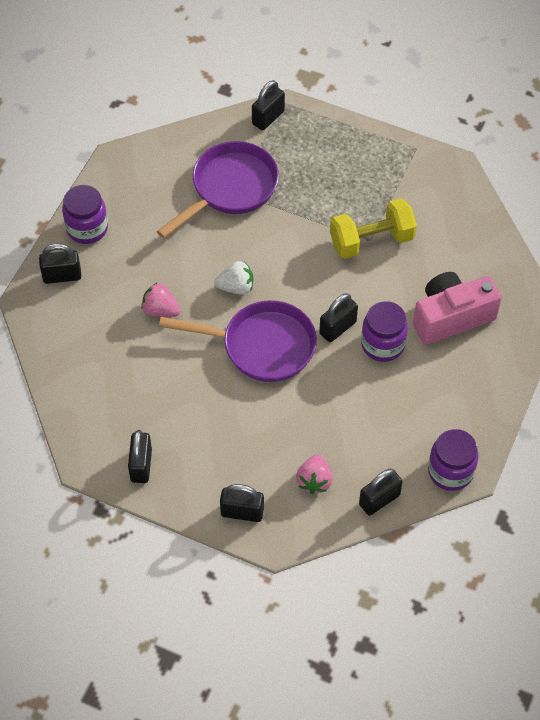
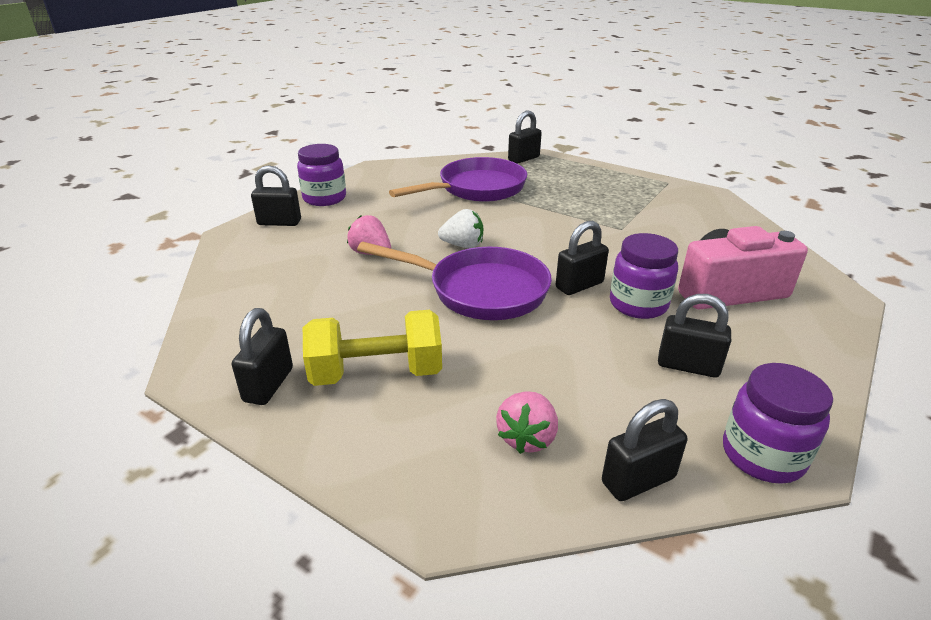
camera: 10 degrees right, 25 degrees down
(242, 512) = (396, 465): black padlock -> black padlock (688, 366)
(371, 240) = (622, 229): yellow dumbbell -> yellow dumbbell (376, 373)

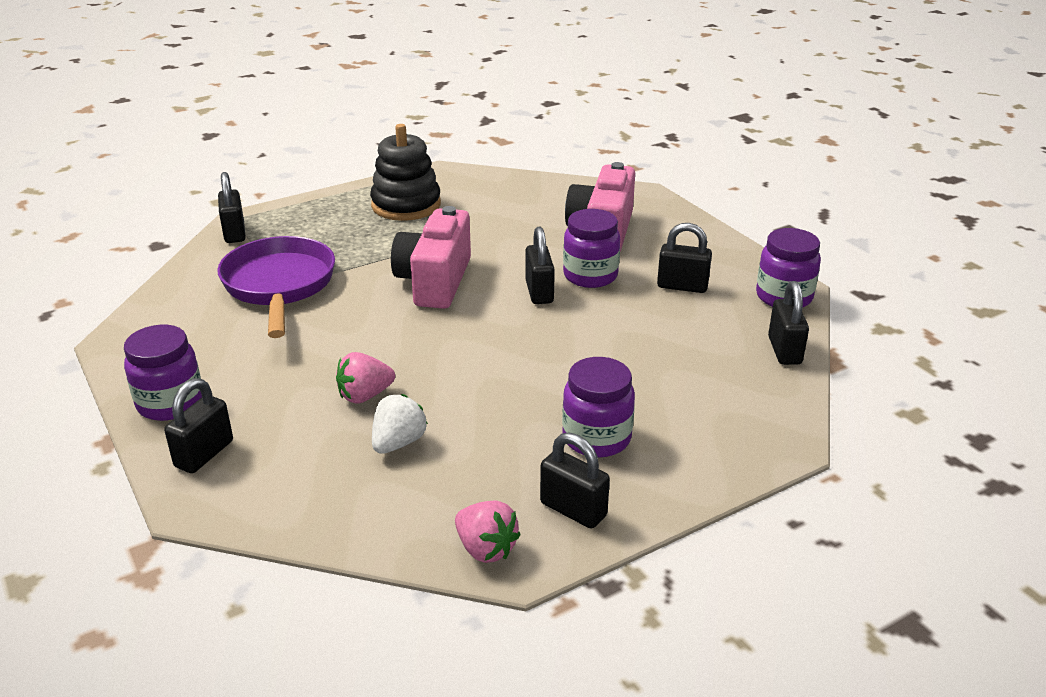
camera: 65 degrees left, 0 degrees up
(376, 373) = (596, 438): yellow dumbbell -> purple jar
(463, 245) = (406, 332): white strawberry -> white strawberry (398, 443)
(480, 290) = (504, 346): purple pan -> none
(527, 438) = (722, 382): pink strawberry -> pink strawberry (486, 549)
(543, 237) = (435, 281): none -> pink camera
(638, 196) = (406, 205): none -> black stacking toy
(688, 366) = (682, 286): black padlock -> black padlock turned 60 degrees clockwise

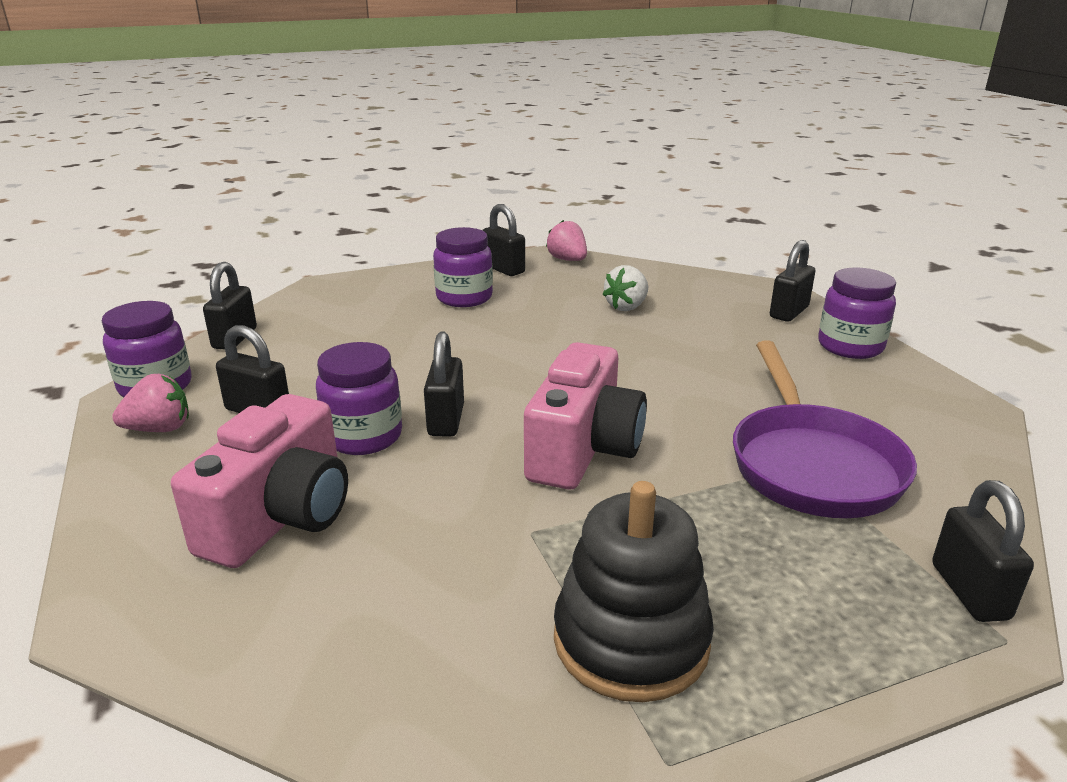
camera: 170 degrees left, 5 degrees down
(365, 396) = (660, 337): pink strawberry -> pink strawberry (159, 429)

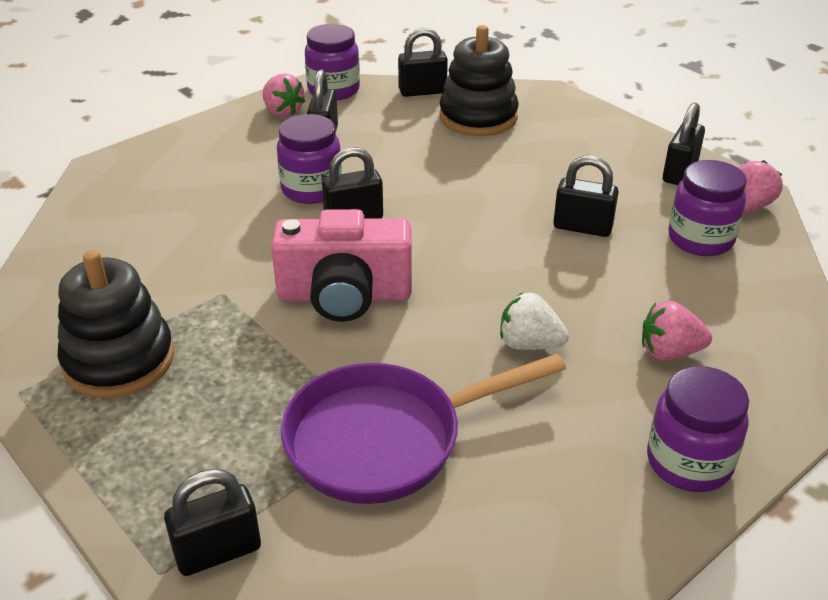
camera: 70 degrees right, 10 degrees up
(281, 517) = (204, 189): pink camera -> none
(324, 322) = (478, 117): none -> black stacking toy
(464, 298) = (587, 168): purple jar -> purple jar (700, 239)
(627, 307) = (654, 270): white strawberry -> white strawberry (529, 344)
(728, 325) = (669, 352): none -> pink strawberry
(789, 312) = (753, 400): black padlock -> black padlock (582, 227)

